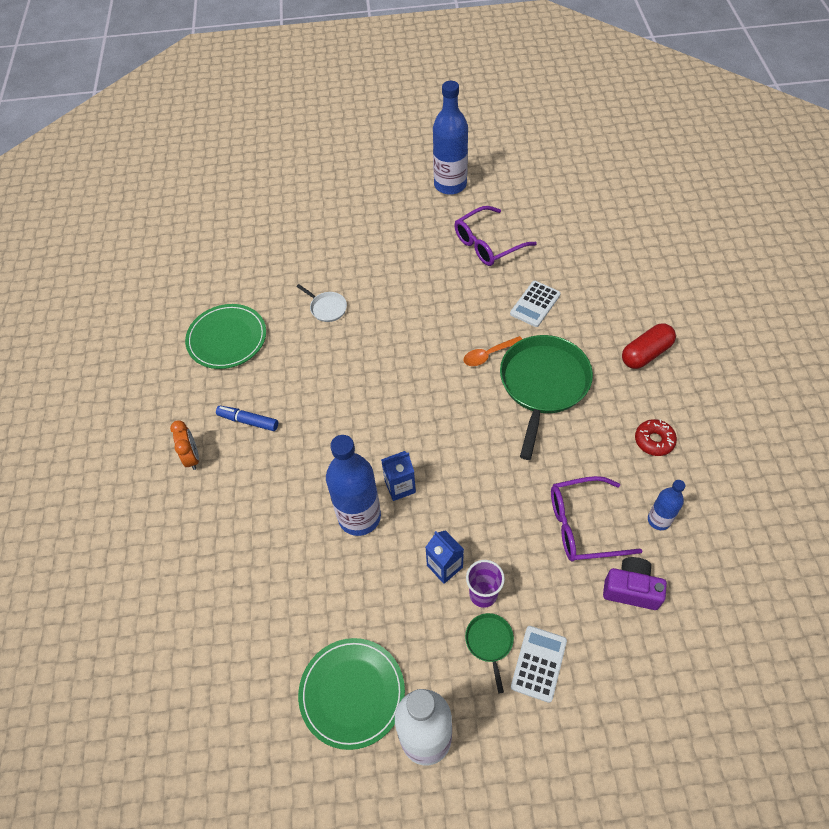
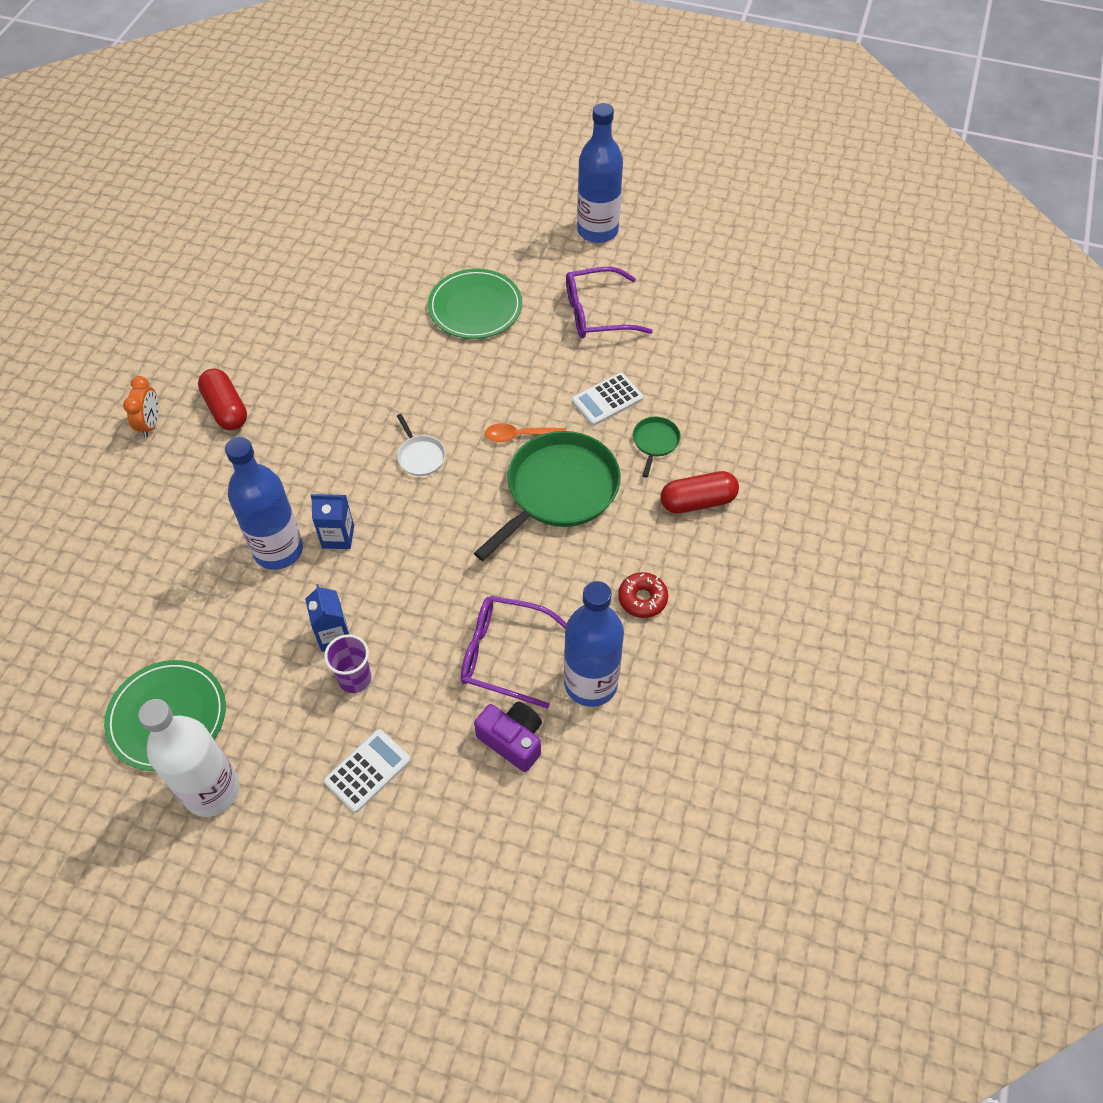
camera: 20 degrees right, 0 degrees up
(227, 338) = (255, 315): green plate -> green plate (475, 307)
(248, 421) = (226, 409): blue marker -> red capsule
(327, 308) = (377, 320): white pan -> white pan (420, 456)
(489, 642) = (331, 728): green pan -> green pan (655, 442)
(659, 520) = (590, 683): blue bottle -> blue bottle, size x1.89

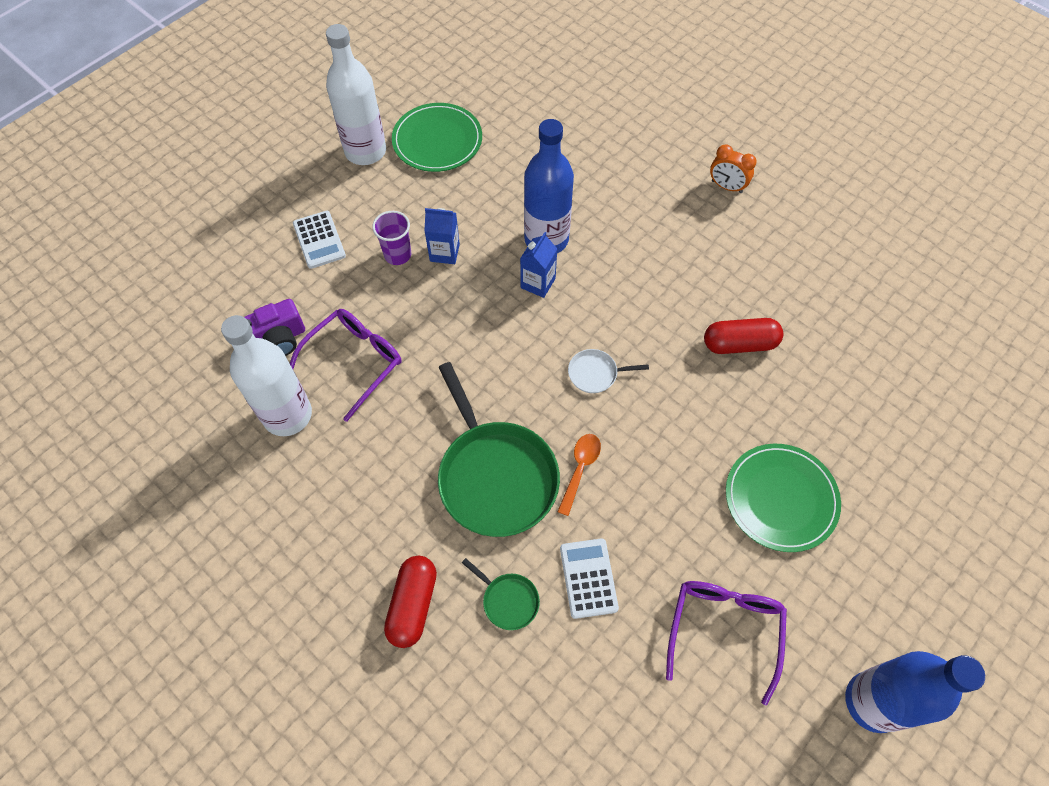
camera: 115 degrees right, 5 degrees up
(226, 409) = (721, 242): red capsule -> red capsule (739, 344)
(590, 683) = (287, 415): blue bottle -> white bottle
(642, 599) = (338, 495): red donut -> none

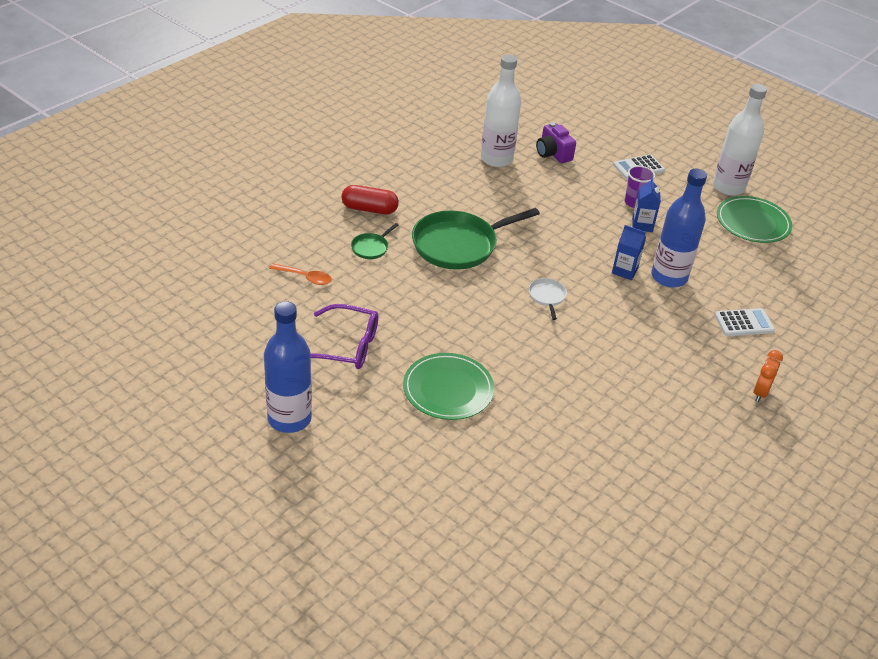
camera: 85 degrees right, 20 degrees down
(354, 362) = (540, 184): purple glasses -> none
(580, 469) = (466, 284): orange spoon -> orange spoon (305, 277)
(588, 578) = (385, 284): white calculator -> white calculator (744, 323)
(739, 344) = (588, 381): red capsule -> none

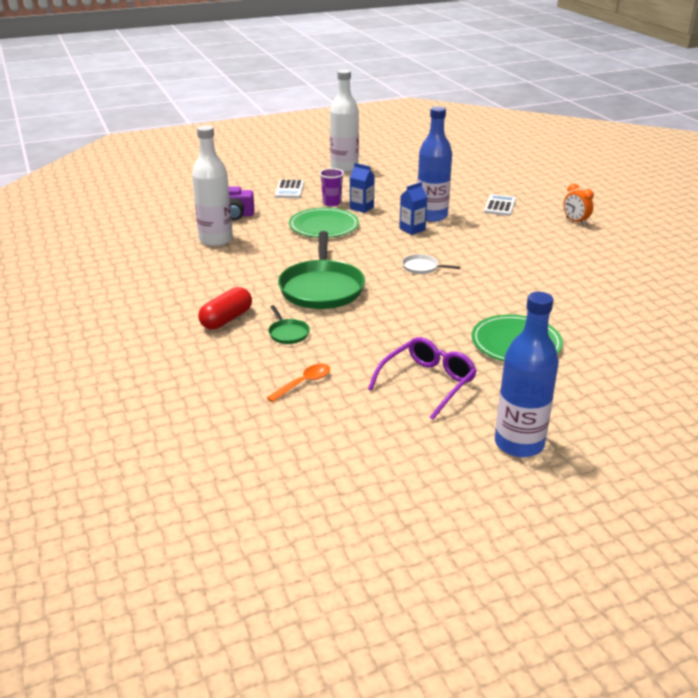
camera: 60 degrees left, 10 degrees down
(753, 222) = (391, 172): green plate -> green plate (324, 226)

